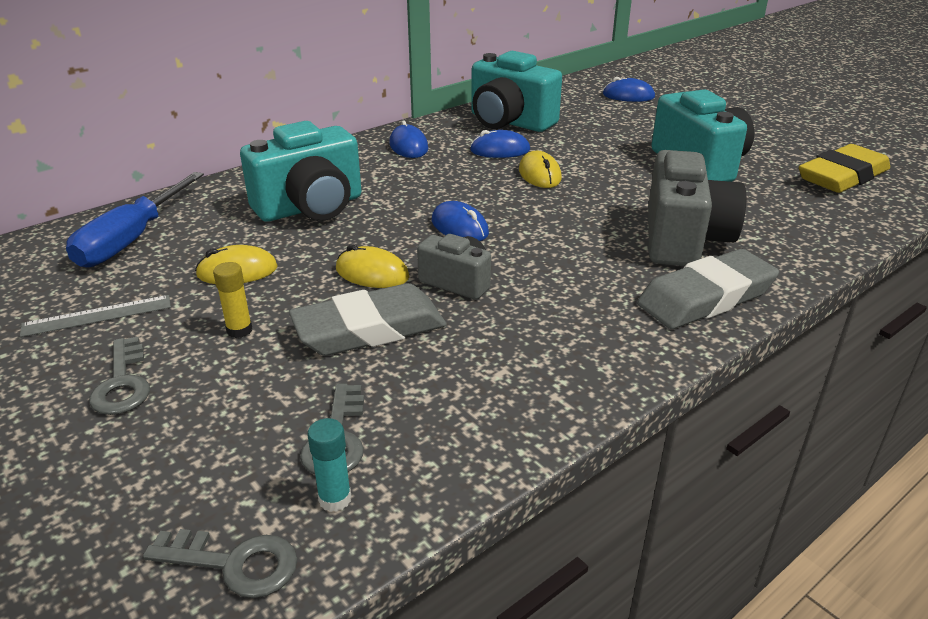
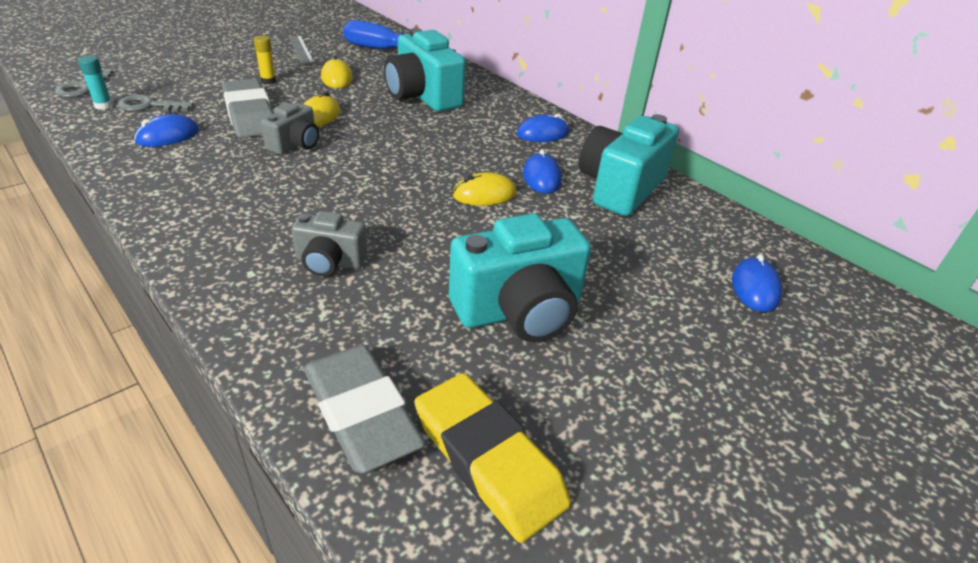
camera: 85 degrees right, 5 degrees up
(122, 383) = (234, 59): grey key -> none
(459, 227) = (380, 149): blue mouse -> blue mouse (168, 136)
(683, 239) = (330, 262): grey camera -> grey camera, size x0.56
(706, 297) = (219, 255): grey eraser -> grey eraser (361, 413)

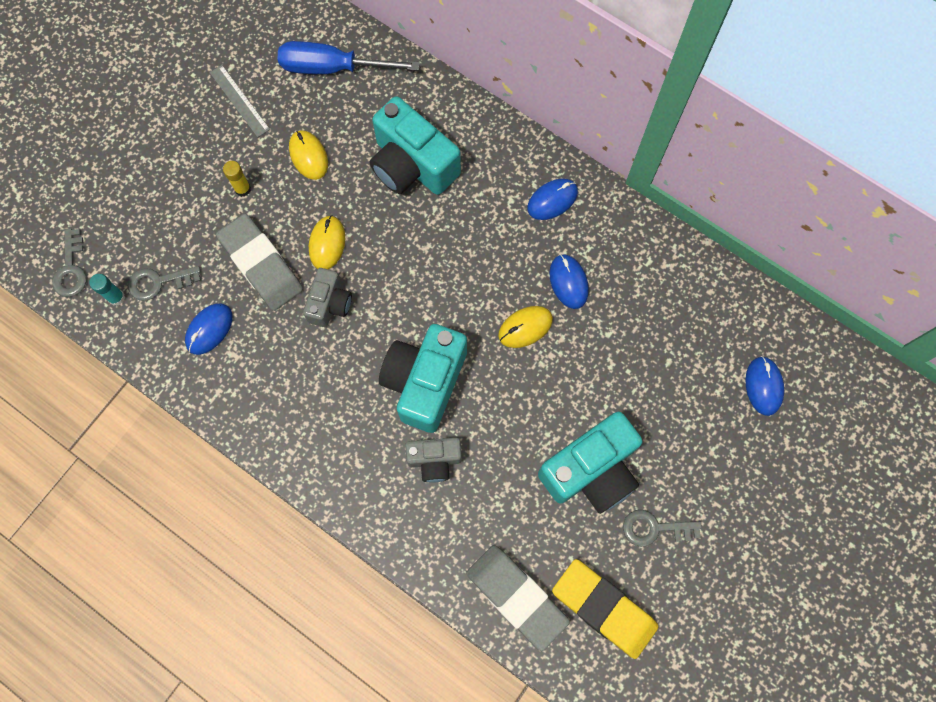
camera: 10 degrees left, 35 degrees up
(591, 385) = (655, 528): none -> grey key
(620, 188) = (642, 276): turquoise camera -> turquoise camera (425, 382)

